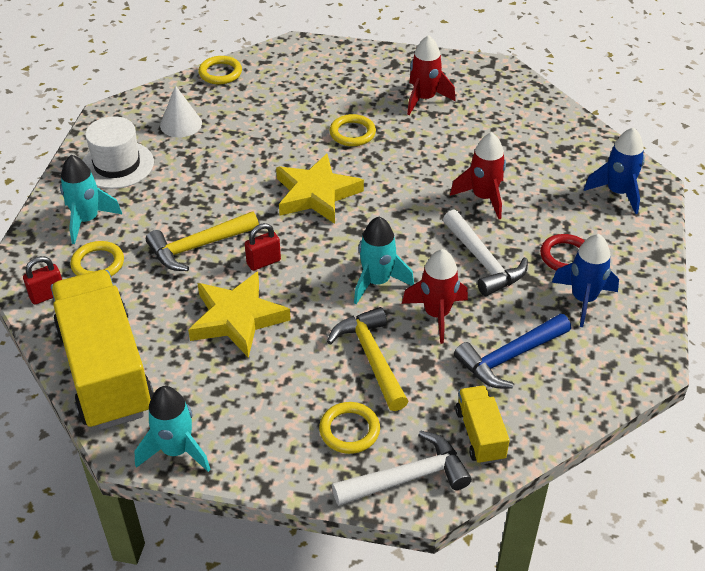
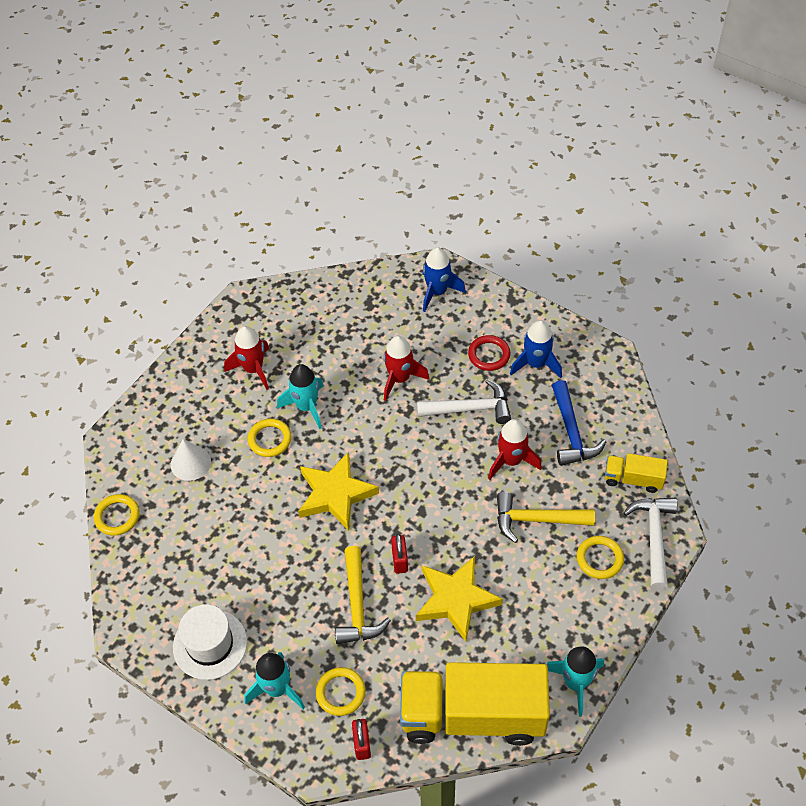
camera: 65 degrees left, 10 degrees up
(181, 124) = (178, 573): white cone -> white cone (190, 463)
(377, 282) = (459, 487): turquoise rocket -> turquoise rocket (306, 407)

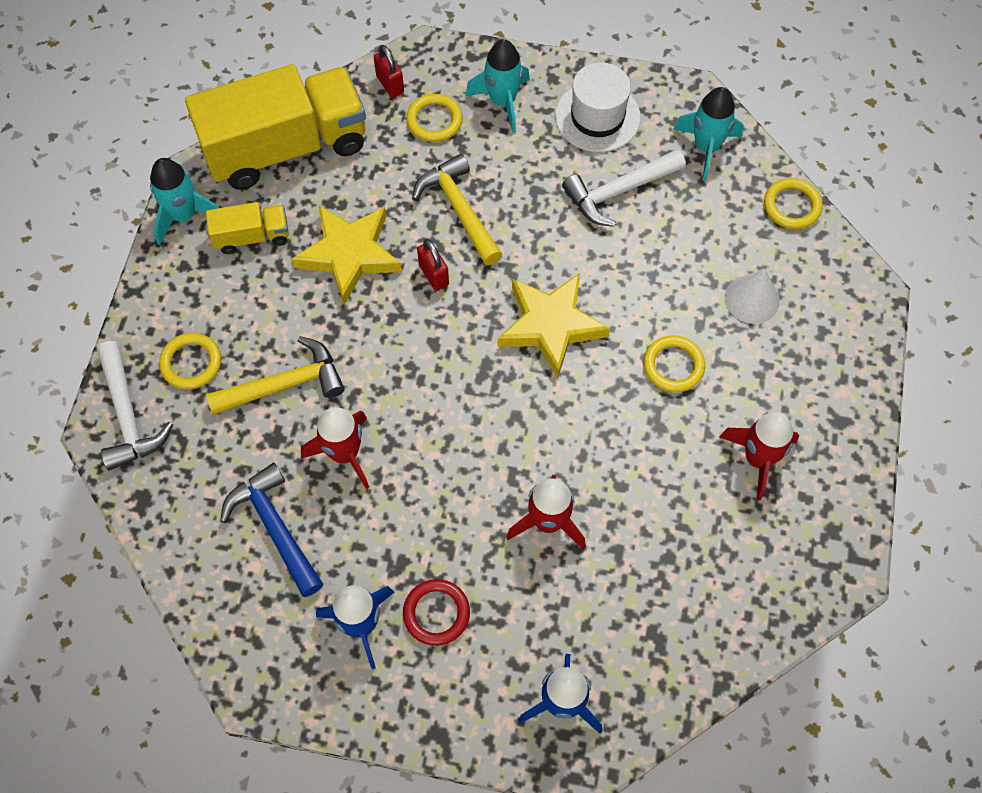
camera: 155 degrees right, 10 degrees up
(306, 407) = (653, 430): turquoise rocket -> turquoise rocket (706, 147)
(470, 408) = (429, 512): white hammer -> white hammer (618, 192)
(633, 479) = (172, 487): yellow truck -> yellow truck (252, 237)

